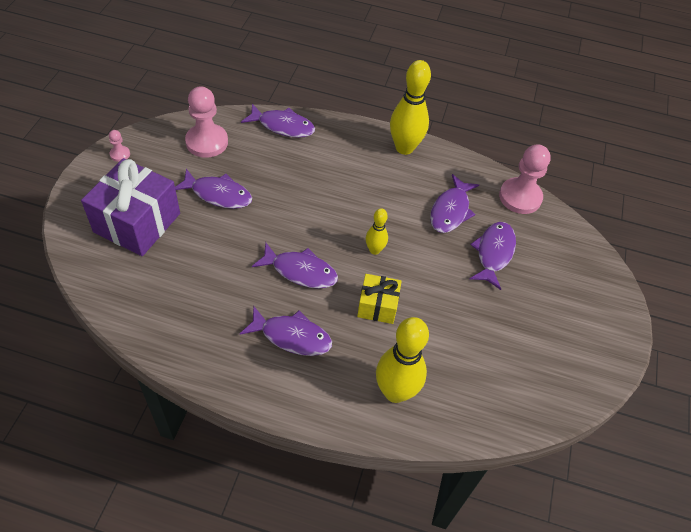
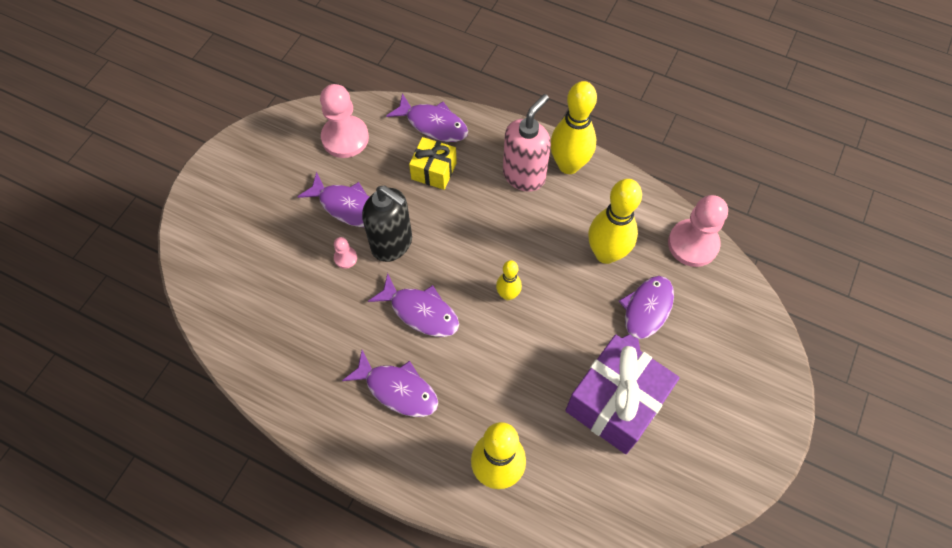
camera: 15 degrees right, 10 degrees up
(120, 154) = (249, 145): pink pawn -> pink pawn (345, 258)
(137, 222) = (256, 233): purple gift -> purple gift (615, 403)
(264, 220) = (392, 243): none -> black soap dispenser
(369, 158) = (524, 175): none -> pink soap dispenser
(377, 306) = (497, 364): yellow gift -> yellow gift (434, 171)
(451, 211) = (606, 253): purple fish -> yellow bowling pin

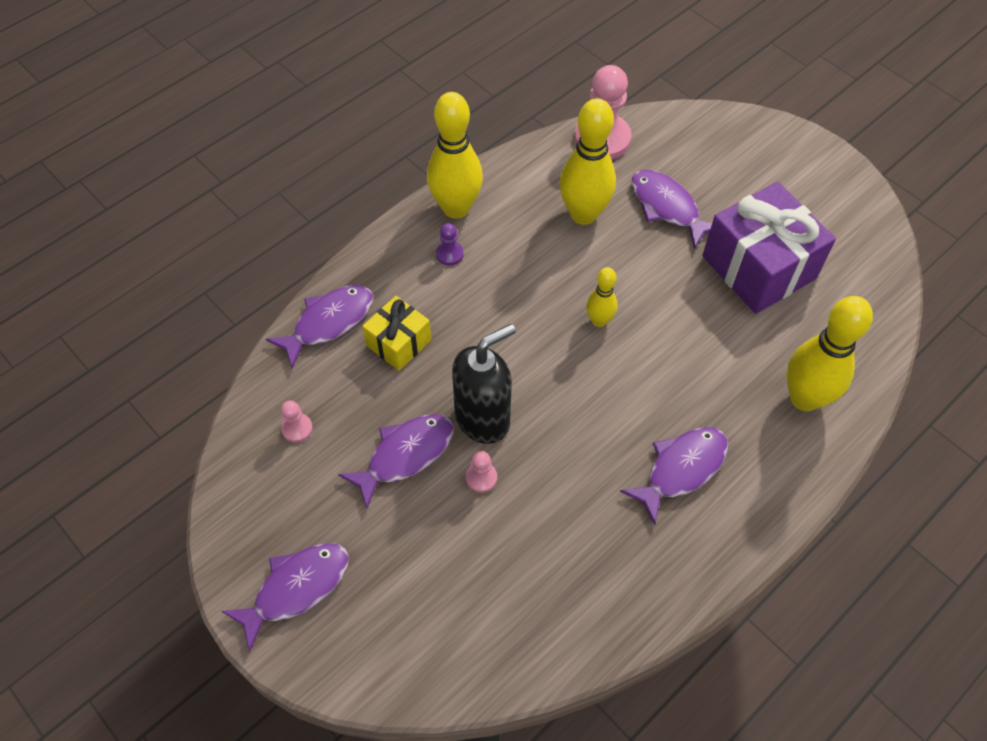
camera: 70 degrees left, 5 degrees down
(345, 138) = (297, 428): pink pawn -> pink pawn, size x0.46
(420, 311) = (588, 415): purple fish -> purple fish (296, 588)
(524, 175) = (449, 254): pink soap dispenser -> purple pawn

